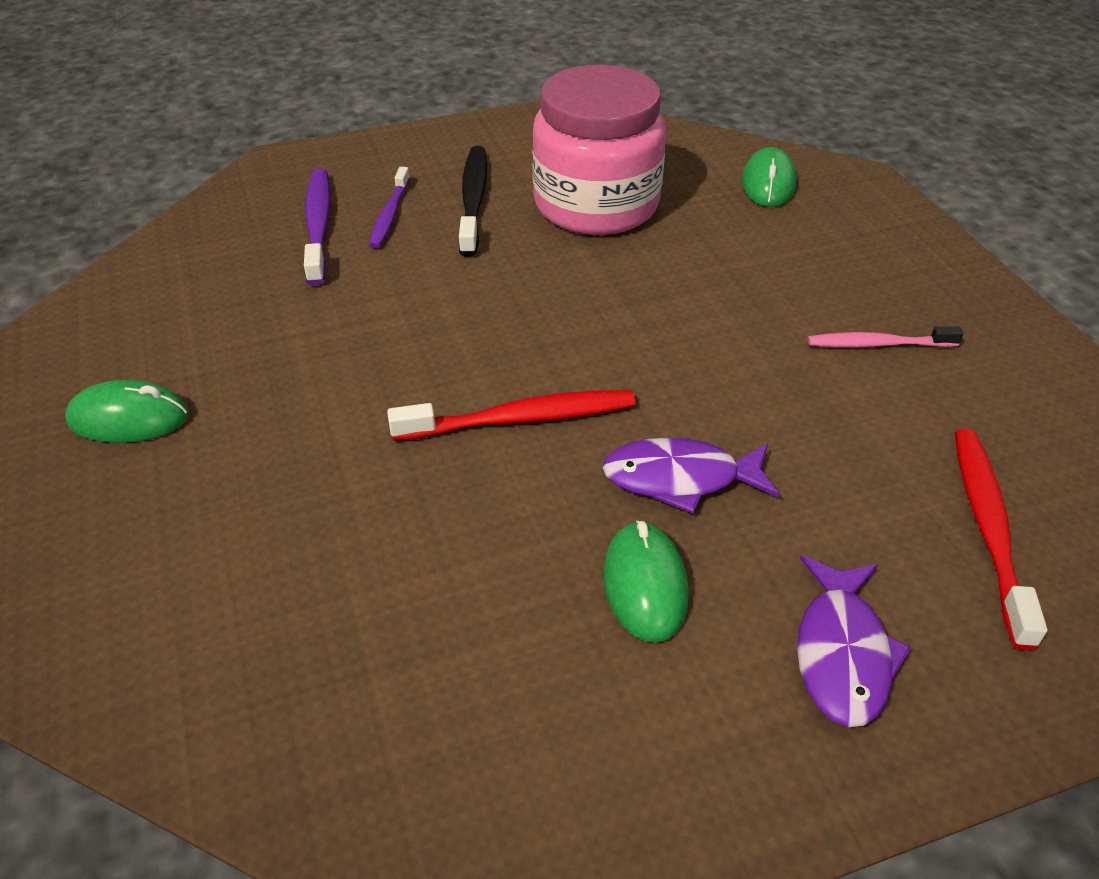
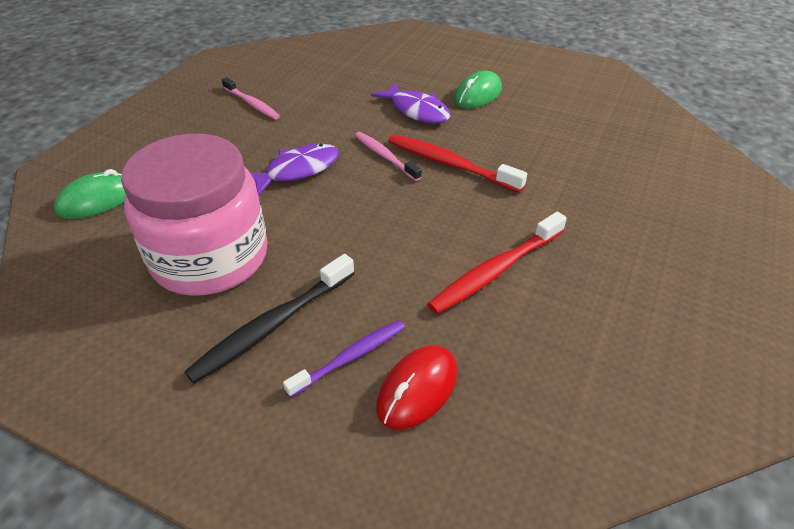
camera: 135 degrees left, 0 degrees up
(129, 418) = (675, 289): green mouse -> none
(318, 225) = (417, 389): purple toothbrush -> red mouse
(608, 379) = (385, 156): none -> pink toothbrush
(842, 653) = (441, 56): purple fish -> purple fish (297, 170)
(988, 529) = (343, 52): red toothbrush -> red toothbrush (496, 271)

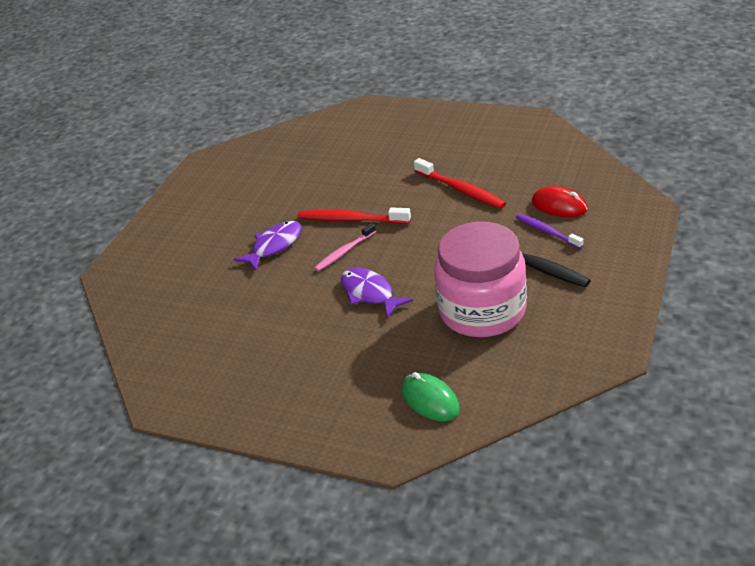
camera: 90 degrees left, 5 degrees down
(252, 104) = (263, 349): pink toothbrush -> none
(450, 164) = (351, 219): red toothbrush -> red toothbrush turned 75 degrees clockwise
(478, 94) = (247, 217): green mouse -> none

